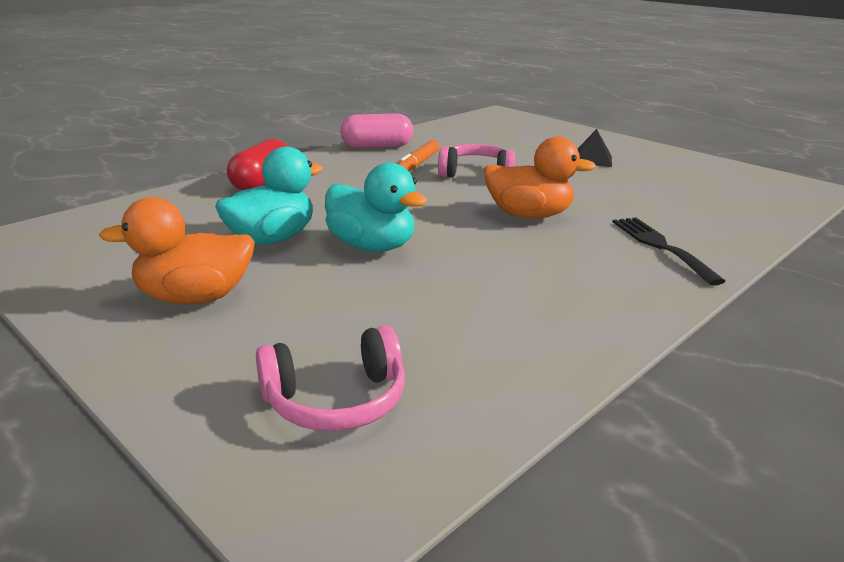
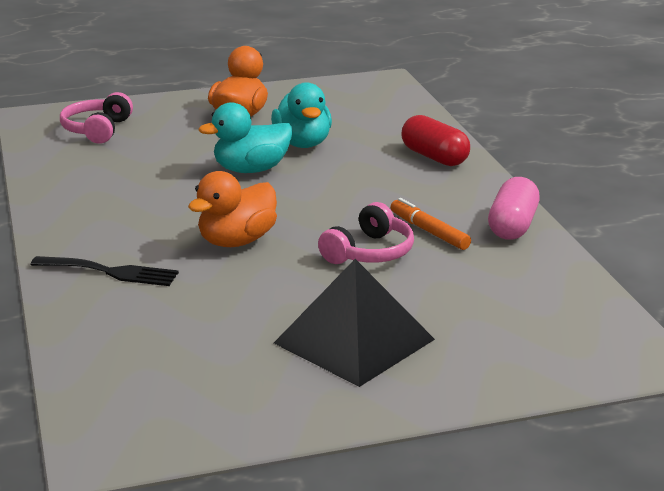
camera: 120 degrees right, 0 degrees up
(592, 159) = (354, 341): black pyramid -> black pyramid, size x2.07

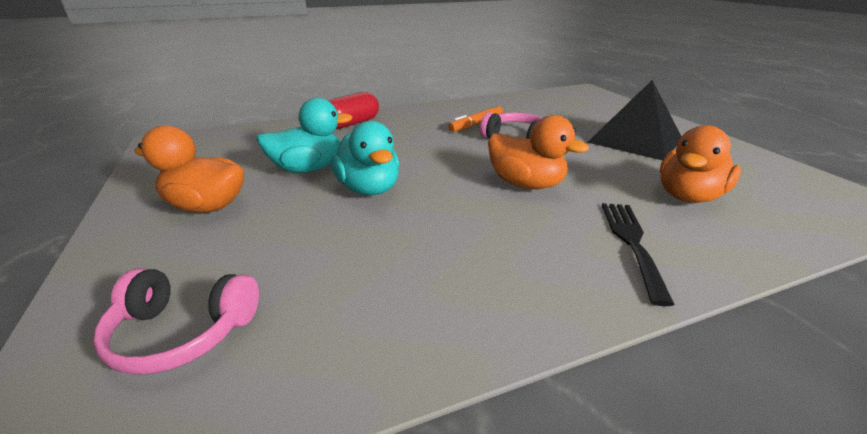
camera: 95 degrees left, 5 degrees up
(177, 327) = (688, 196): none -> orange duck
(512, 226) = (460, 107): pink capsule -> none

